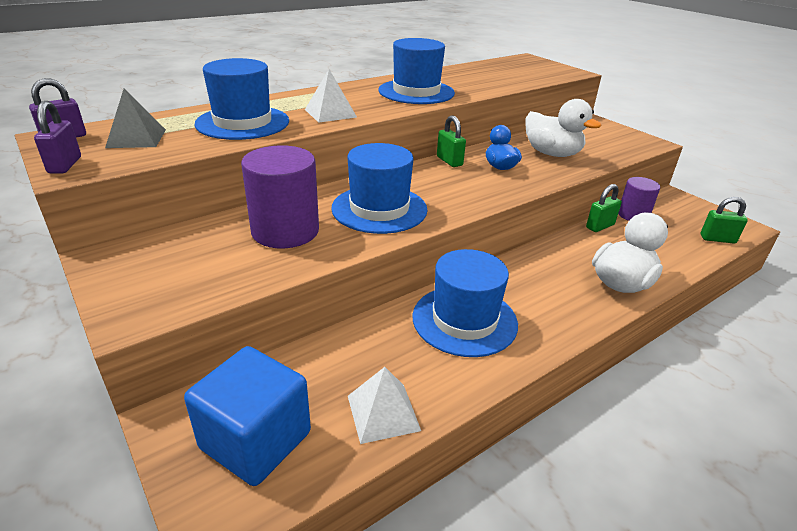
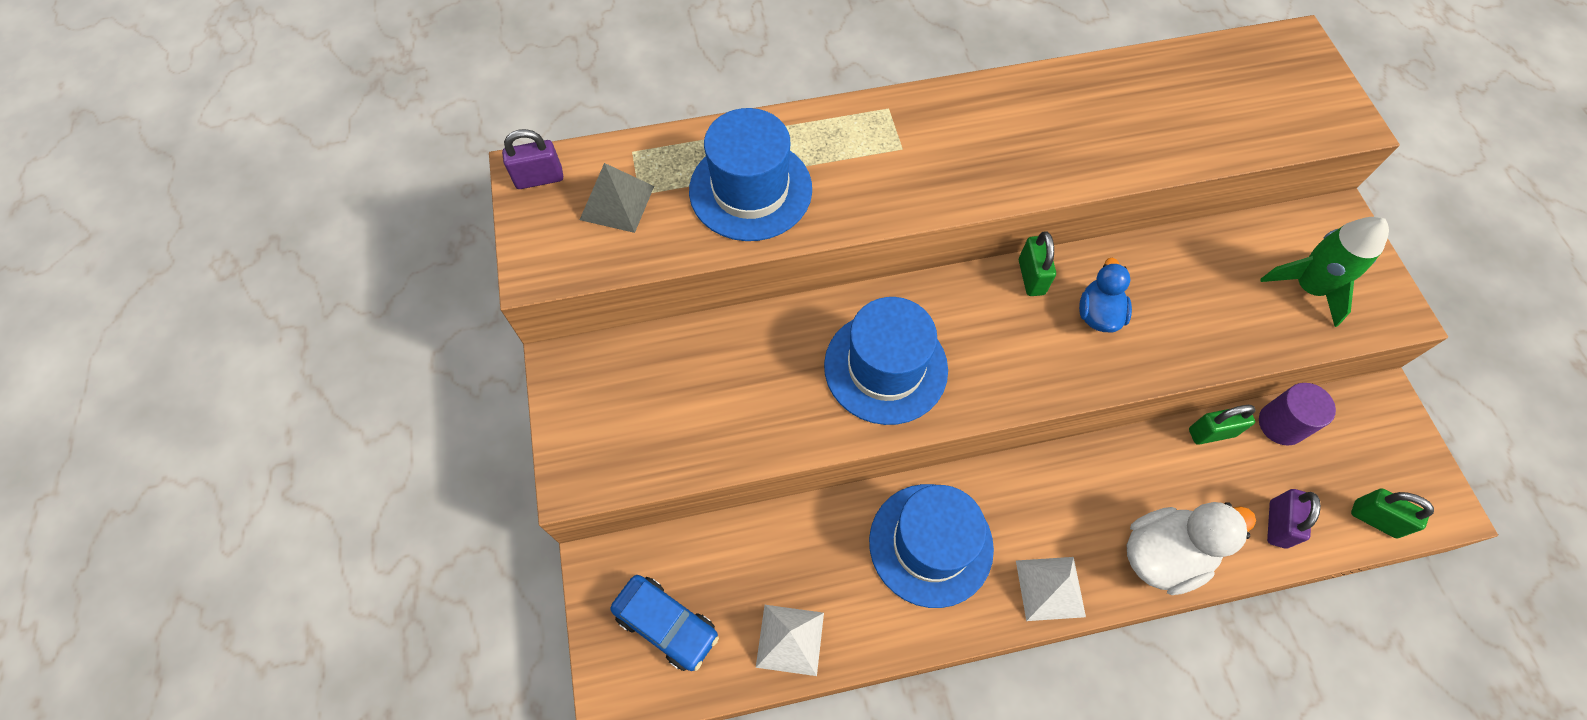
camera: 25 degrees right, 30 degrees up
(65, 165) = (534, 253): purple padlock -> purple padlock (1277, 524)
(256, 440) = (667, 624): blue cube -> blue car
(285, 231) = (759, 379): purple cylinder -> none
(330, 113) = (874, 188): white pyramid -> white pyramid (1050, 588)
(416, 92) = (1029, 144): blue hat -> none
(552, 154) = (1201, 300): white duck -> none
(601, 142) = (1308, 287): none -> green rocket

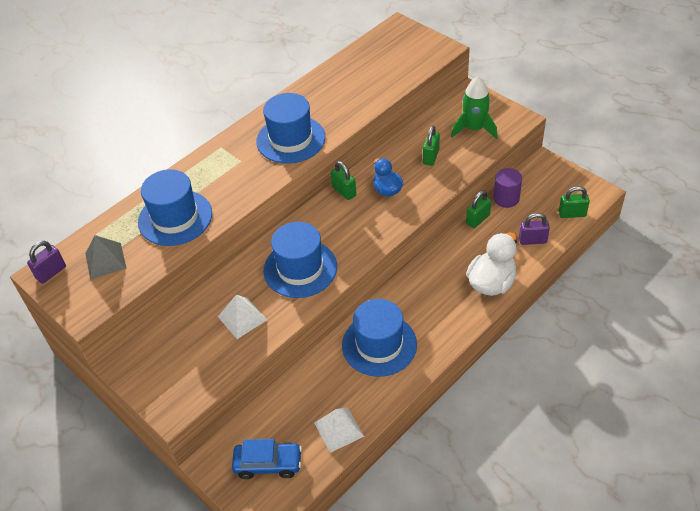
camera: 30 degrees left, 15 degrees down
(998, 153) = (291, 139): none -> blue hat
(1050, 588) = (450, 328): white pyramid -> white pyramid (242, 318)
(1204, 296) = (431, 157): none -> green padlock
(1277, 524) = (532, 240): purple padlock -> purple padlock turned 75 degrees counterclockwise

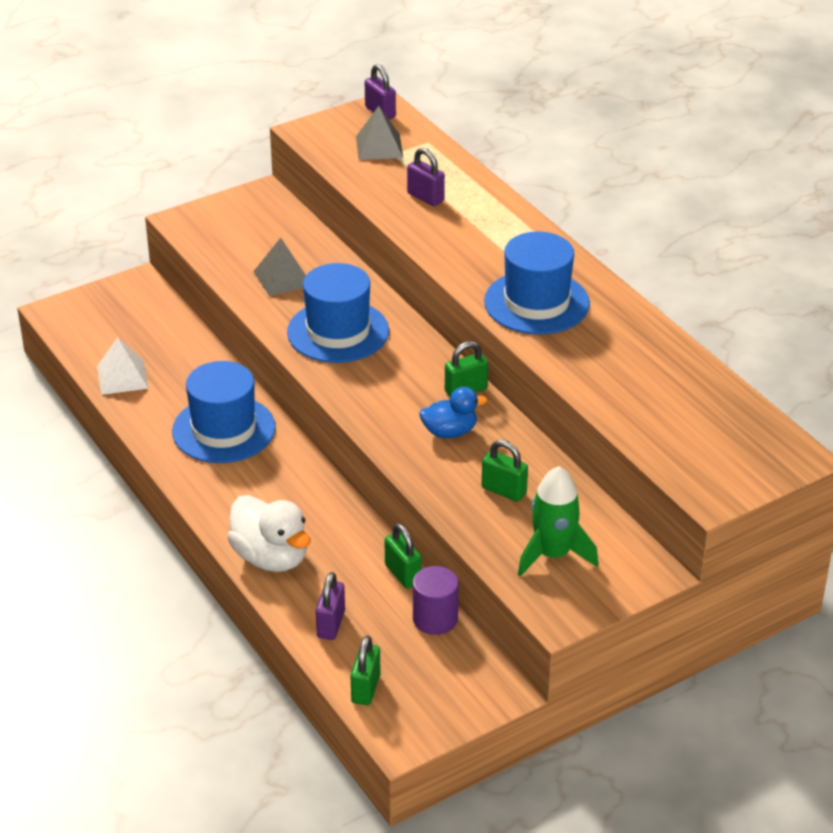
camera: 100 degrees right, 10 degrees down
(175, 218) = (425, 197): blue hat -> purple padlock
(242, 318) = (282, 278): white pyramid -> grey pyramid
(268, 464) = (111, 321): blue car -> none

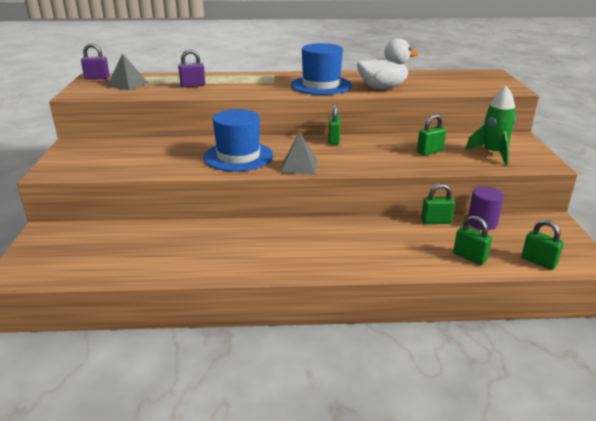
camera: 60 degrees left, 10 degrees down
(122, 377) = (132, 266): white pyramid -> none
(224, 429) = (241, 242): blue hat -> none
(271, 557) = (388, 260): white duck -> white duck (382, 88)
(282, 278) = (163, 158): grey pyramid -> grey pyramid (299, 166)
(331, 624) = (469, 257): purple padlock -> green padlock
(450, 432) = (366, 151): blue duck -> none

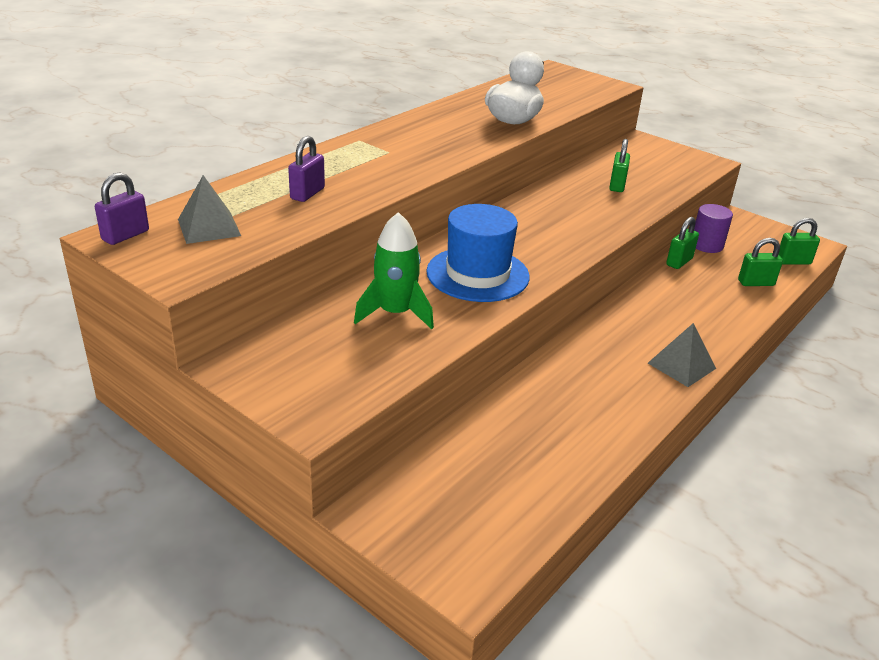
camera: 50 degrees left, 5 degrees up
(299, 166) = (557, 256): grey pyramid -> grey pyramid (681, 365)
(321, 85) = (450, 138): blue hat -> none
(334, 140) = (517, 208): green padlock -> none
(493, 153) = (660, 166): green rocket -> green rocket (395, 313)

